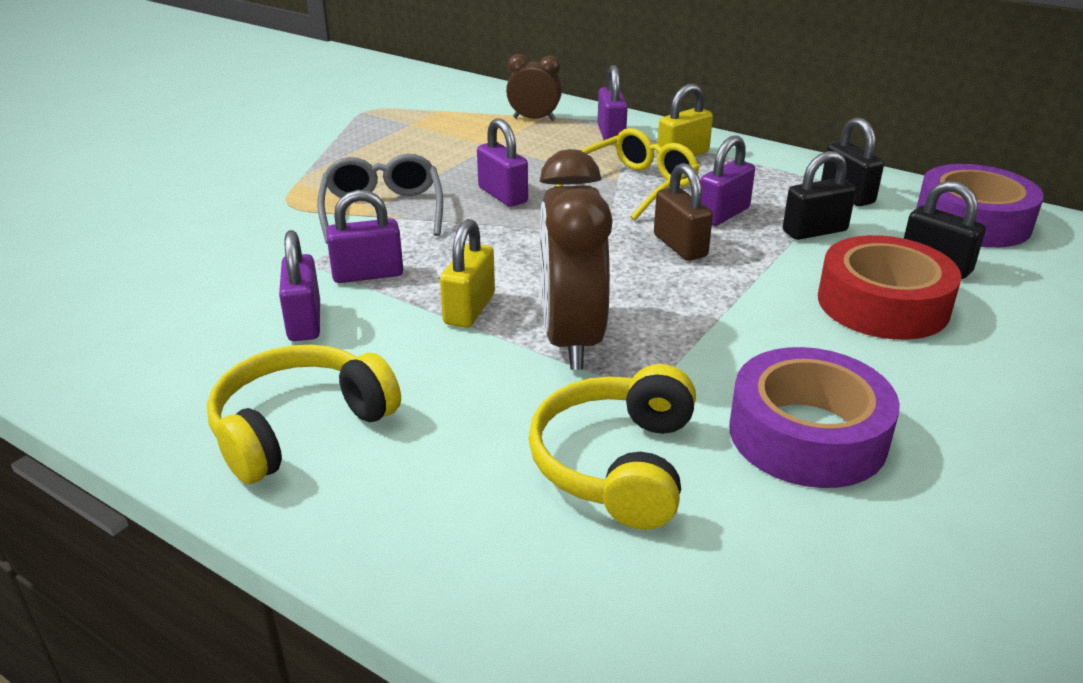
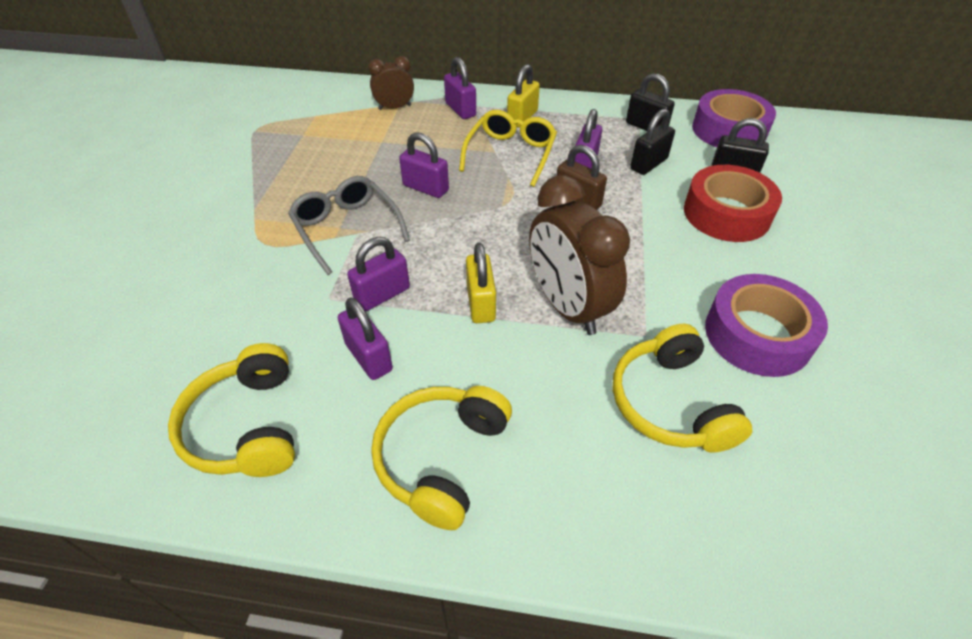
camera: 25 degrees left, 15 degrees up
(137, 342) = (247, 426): none -> yellow headphones

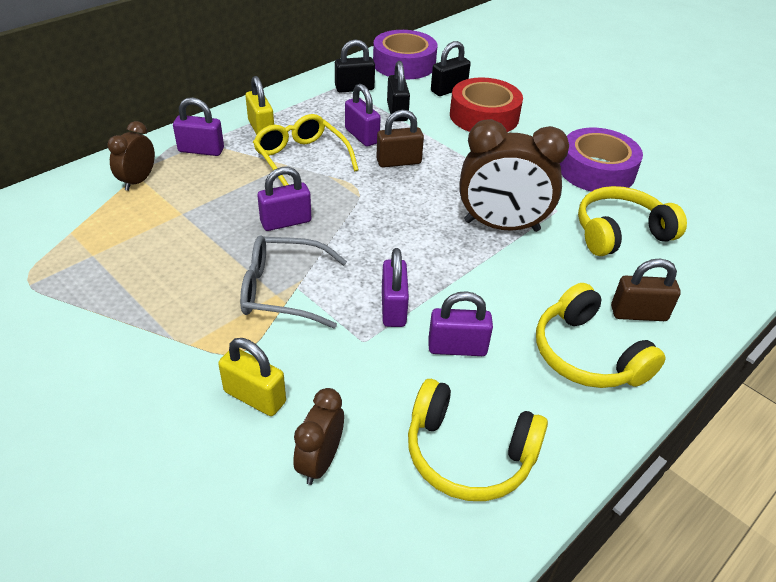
camera: 55 degrees left, 5 degrees down
(185, 341) = (320, 462): none -> brown clock
(480, 303) = (457, 262): yellow padlock -> yellow padlock (255, 397)
(547, 477) = (638, 313): none -> brown padlock
(670, 403) = (620, 232): yellow headphones -> yellow headphones turned 135 degrees clockwise

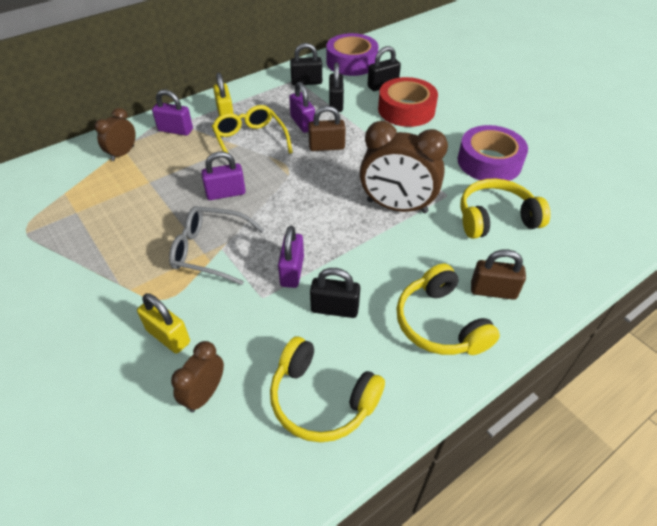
camera: 10 degrees right, 5 degrees up
(457, 348) = (334, 309): purple padlock -> black padlock

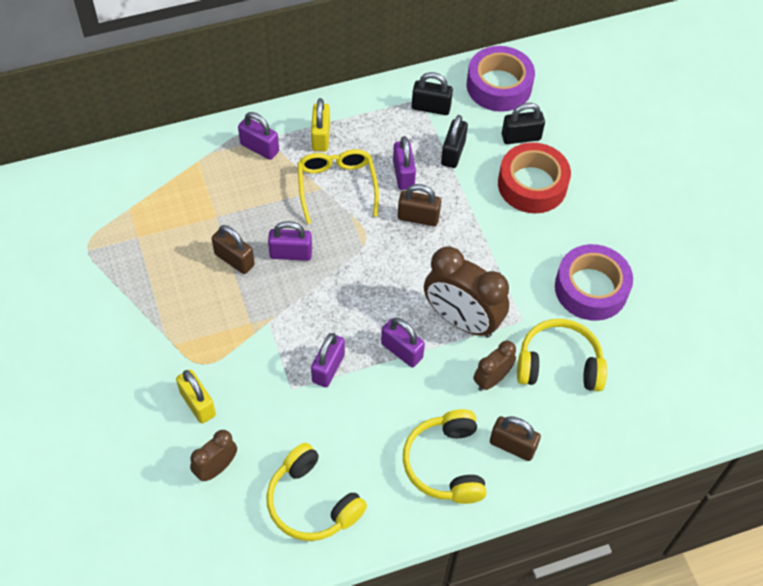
camera: 15 degrees right, 10 degrees up
(123, 153) = (196, 168): brown clock -> brown clock (491, 379)
(174, 209) = (234, 259): none -> brown padlock
(209, 250) = (256, 321): grey glasses -> none
(334, 309) = (354, 420): black padlock -> none
(355, 241) = (401, 351): none -> purple padlock

